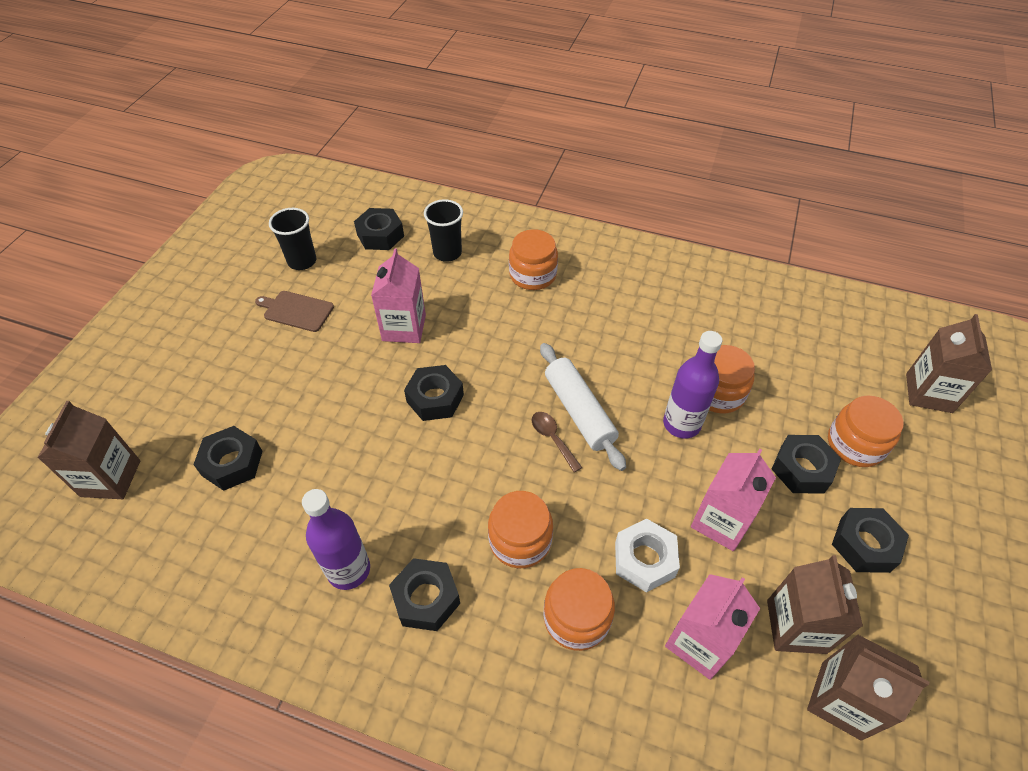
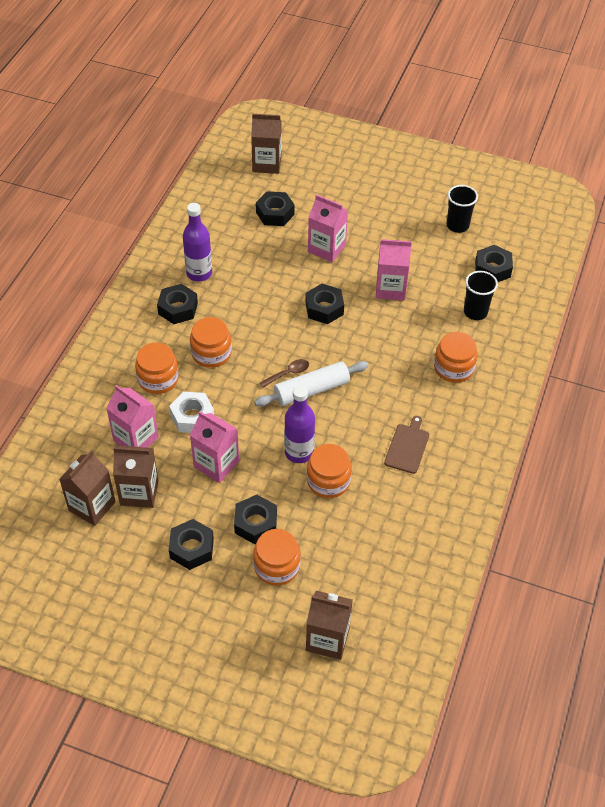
camera: 90 degrees right, 0 degrees up
(296, 311) = (405, 228): brown cutting board -> brown cutting board (407, 447)
(320, 396) = (326, 248): none -> pink carton

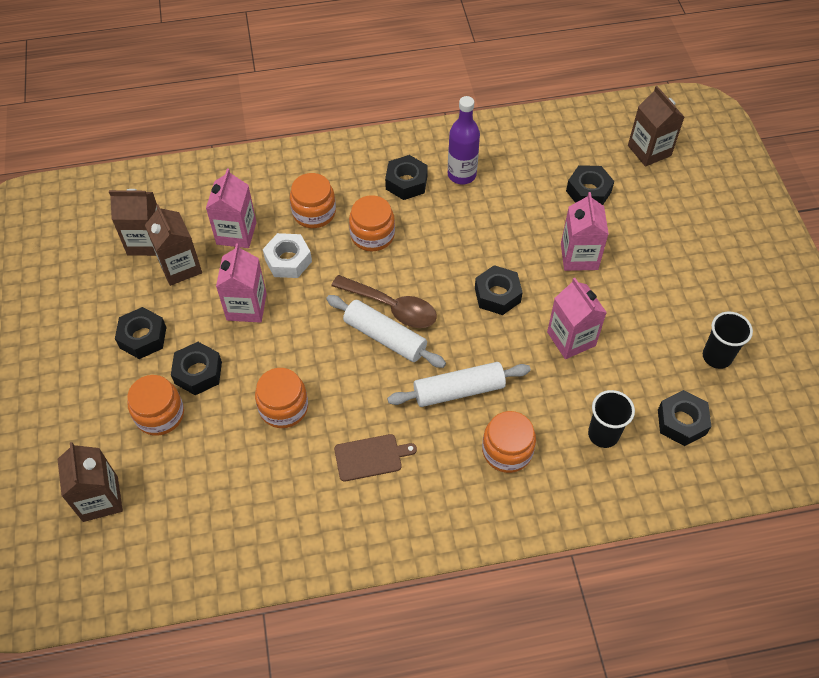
camera: 60 degrees right, 5 degrees up
(288, 373) = (392, 307): brown spoon -> brown spoon, size x1.84
(299, 452) = (302, 365): purple bottle -> none
(388, 370) = (458, 390): none -> white rolling pin

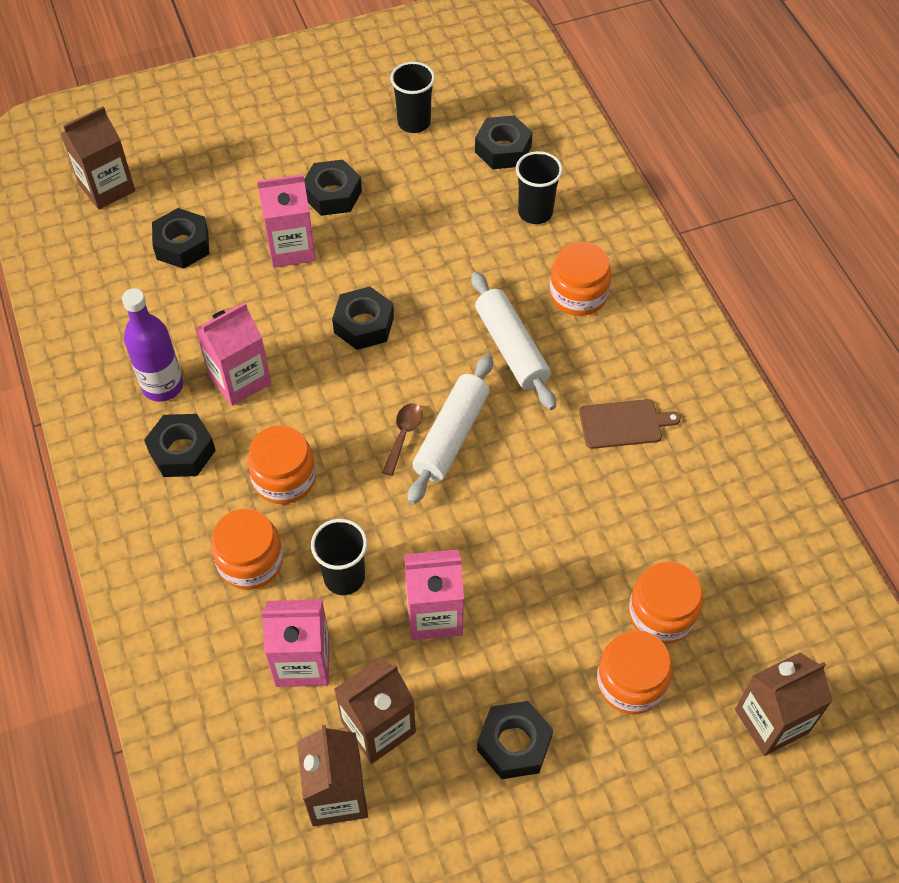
camera: 100 degrees left, 0 degrees up
(198, 372) = (555, 650): black nut -> black nut (332, 194)
(283, 407) = (581, 532): orange jar -> orange jar (662, 614)
(288, 260) = (344, 577): white nut -> black cup
(370, 457) = (623, 424): brown cutting board -> brown cutting board turned 105 degrees clockwise
(392, 307) = (403, 435): brown spoon -> brown spoon, size x0.54
(571, 339) = (415, 248): pink carton -> pink carton (240, 379)

